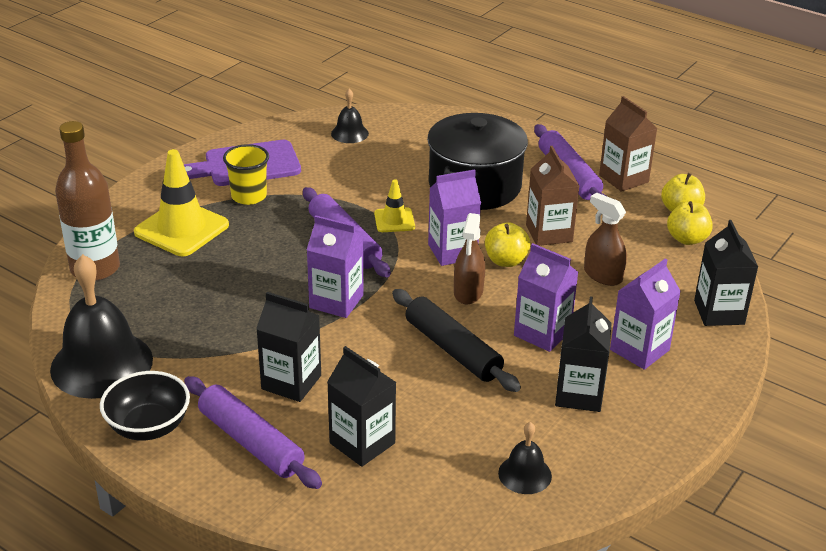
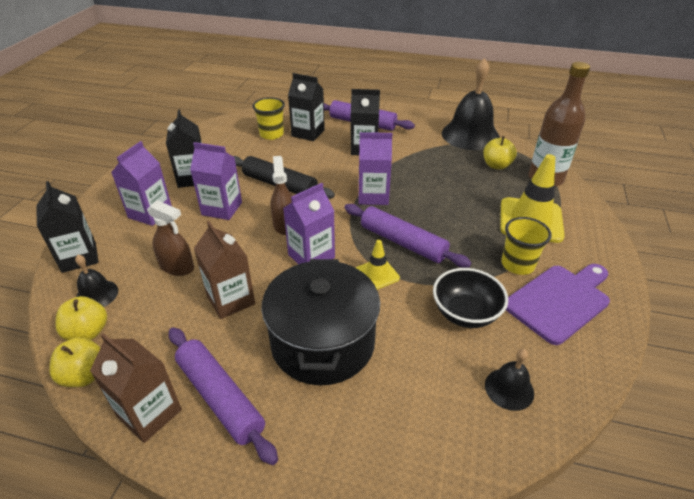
camera: 160 degrees right, 5 degrees up
(148, 426) = (416, 118): black bowl -> black bowl (465, 313)
(427, 458) = (271, 134): none -> yellow cup
(506, 261) = (263, 259): yellow apple -> yellow apple (496, 165)
(525, 474) = (219, 138): black bell -> black bell (97, 295)

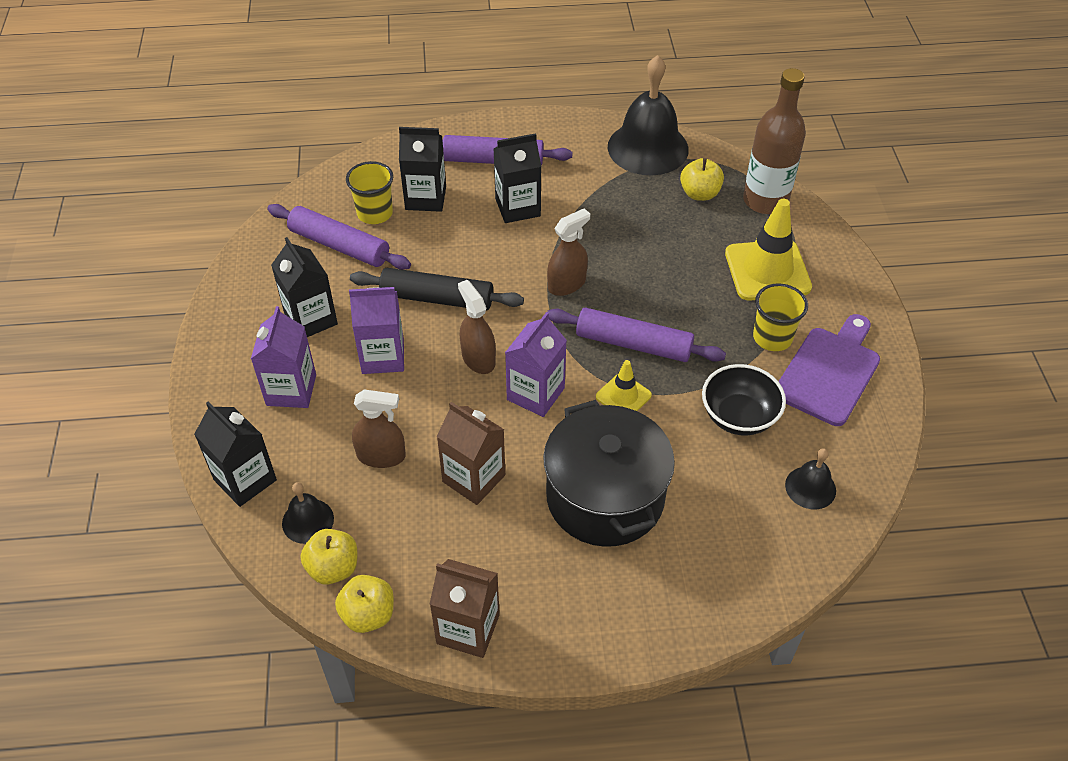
camera: 20 degrees left, 10 degrees up
(220, 398) = (531, 589): purple rolling pin -> purple rolling pin (339, 246)
(373, 196) = (567, 284): purple carton -> brown spray bottle

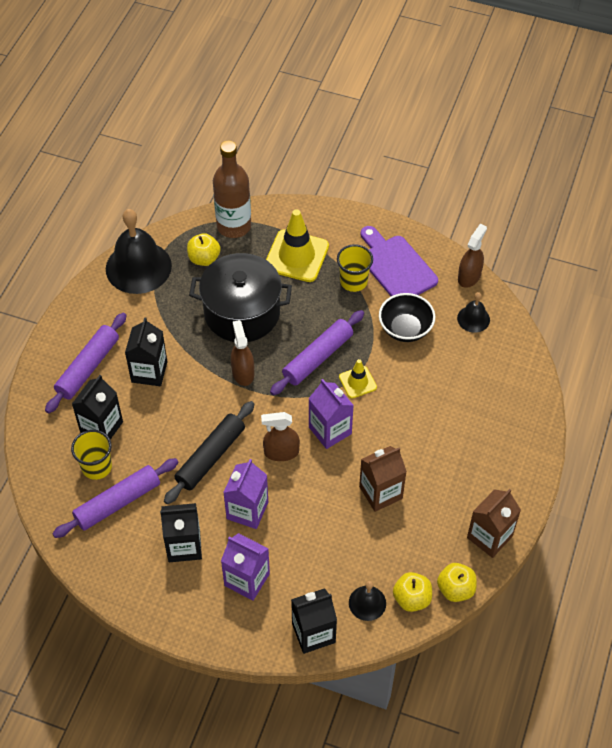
camera: 65 degrees left, 5 degrees up
(381, 456) = (335, 541): brown spray bottle -> brown spray bottle (469, 276)
(605, 497) = (430, 426): black pot -> black pot (242, 313)

